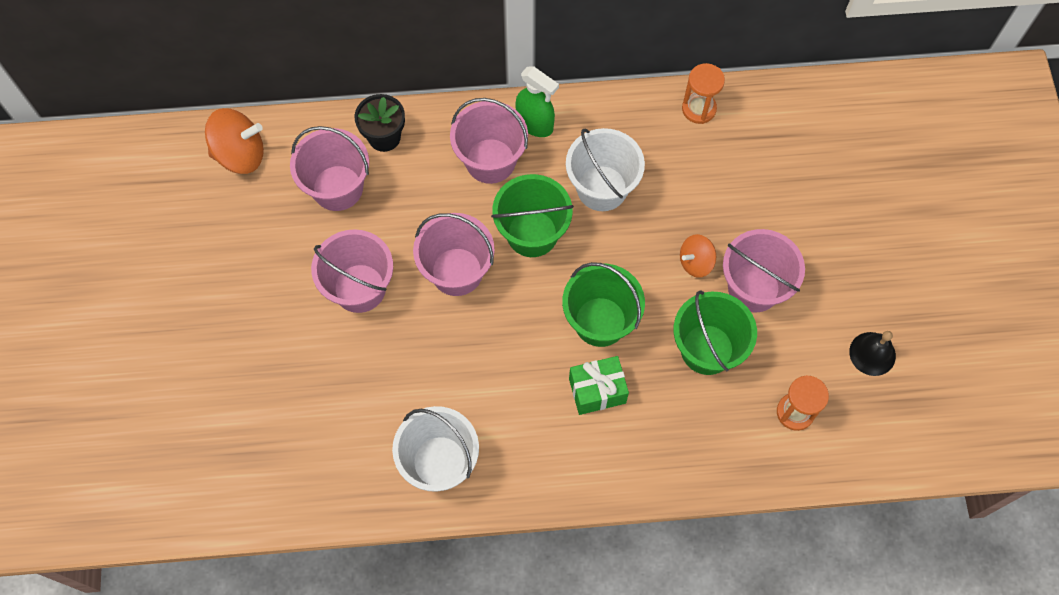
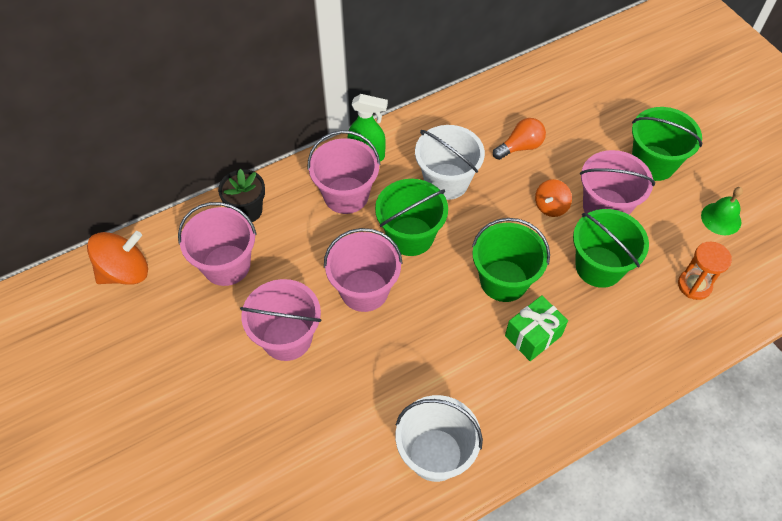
camera: 25 degrees left, 10 degrees down
(699, 109) = (487, 99): orange hourglass -> none
(703, 181) = (520, 147): none -> orange light bulb
(838, 260) = (653, 163): none -> green bucket
(872, 353) = (721, 218): black bell -> green bell

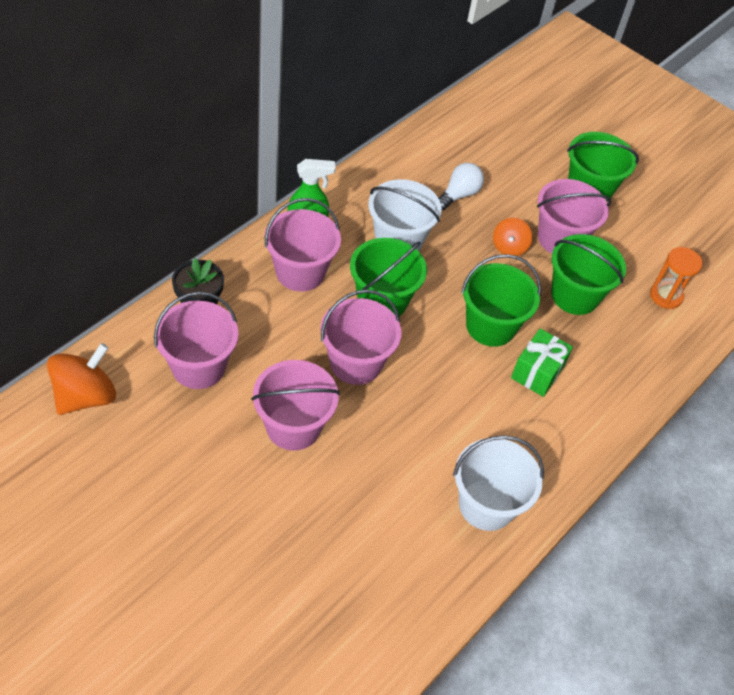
camera: 25 degrees left, 5 degrees down
(520, 147) = (458, 195): orange light bulb -> white light bulb
(721, 218) = (667, 231): green bell -> none

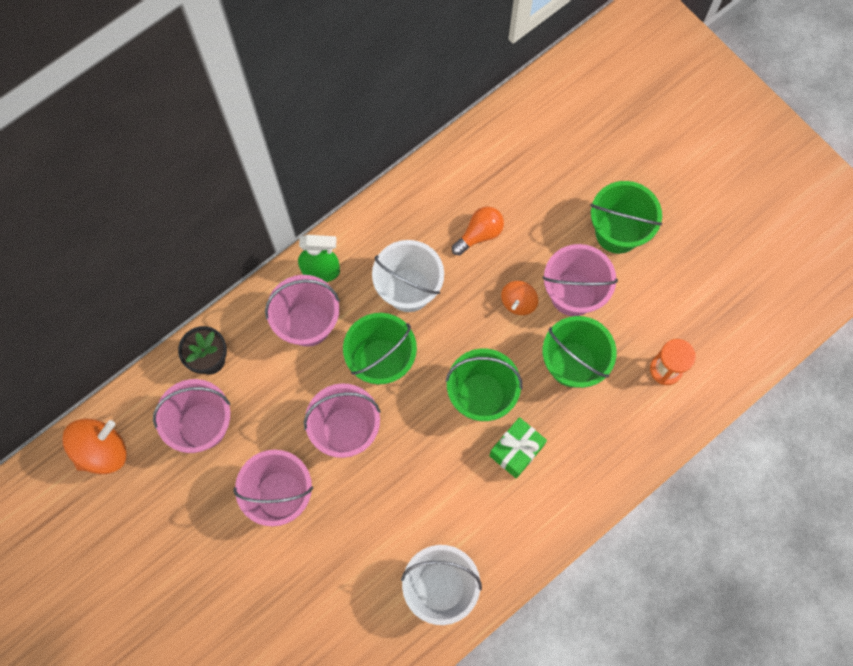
camera: 15 degrees right, 20 degrees up
(458, 195) = (479, 234): white light bulb -> orange light bulb

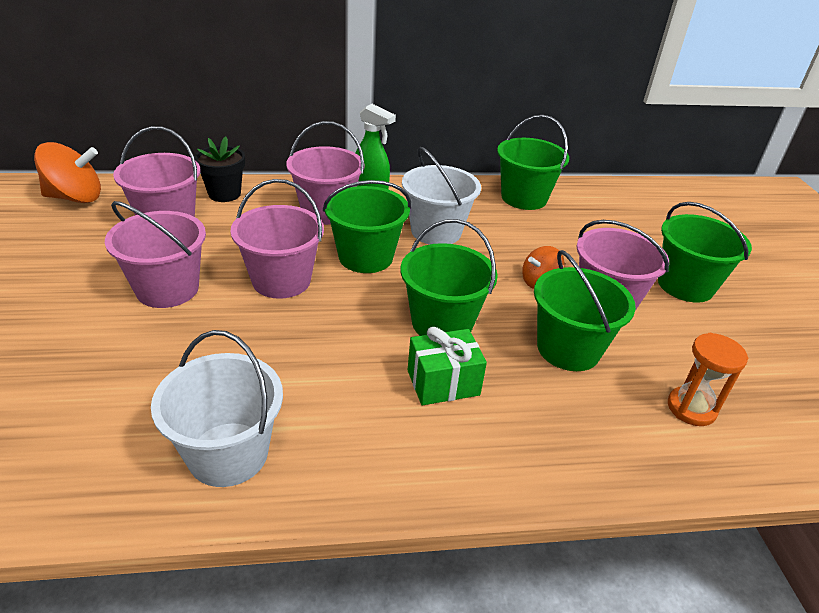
camera: 30 degrees right, 35 degrees down
(445, 187) = (524, 198): none -> green bucket
(479, 234) = (534, 231): orange light bulb -> none

